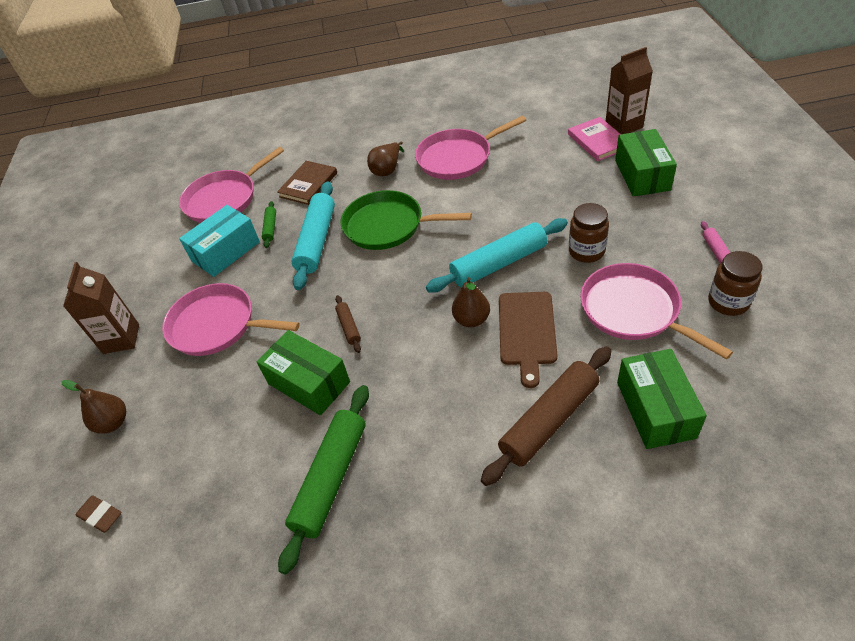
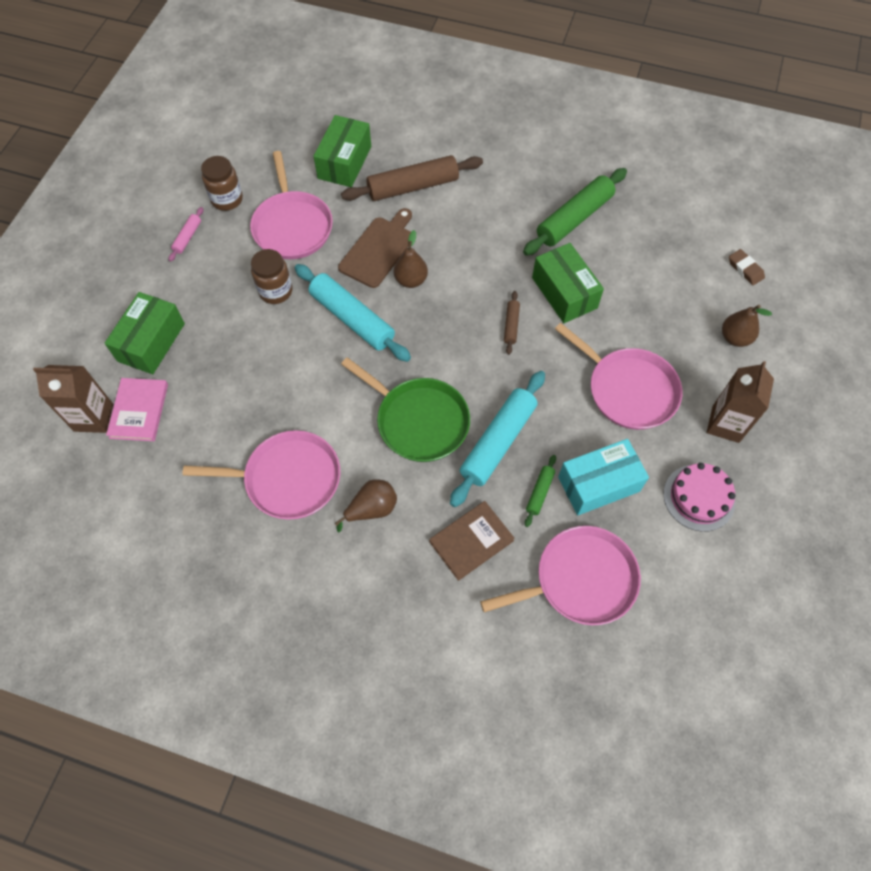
camera: 160 degrees left, 15 degrees up
(142, 278) = (699, 497): none -> pink cake
(499, 264) = (352, 319): turquoise rolling pin -> turquoise rolling pin turned 45 degrees clockwise

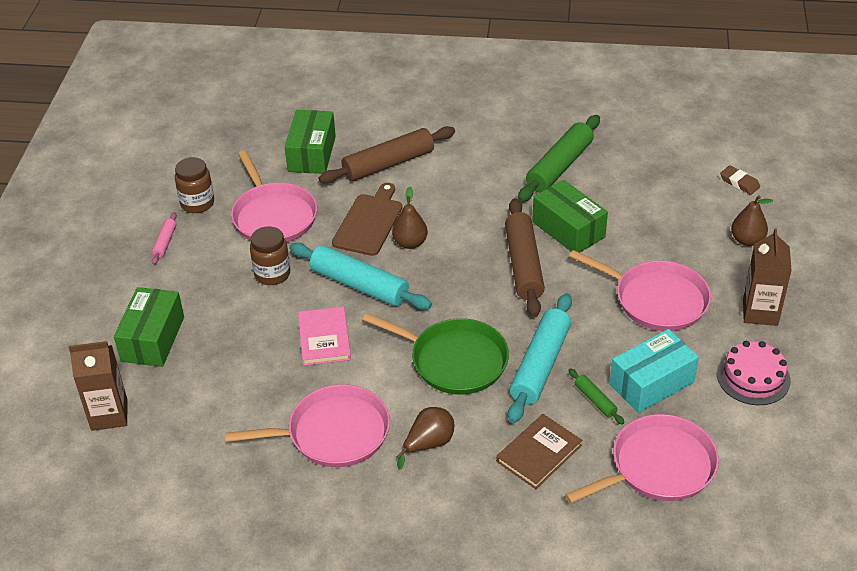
camera: 10 degrees left, 20 degrees down
(139, 411) = (157, 401): pink book -> pink book (324, 338)
(511, 325) = (523, 265): brown rolling pin -> brown rolling pin, size x2.15
(539, 492) = (595, 400): green rolling pin -> green rolling pin turned 45 degrees counterclockwise

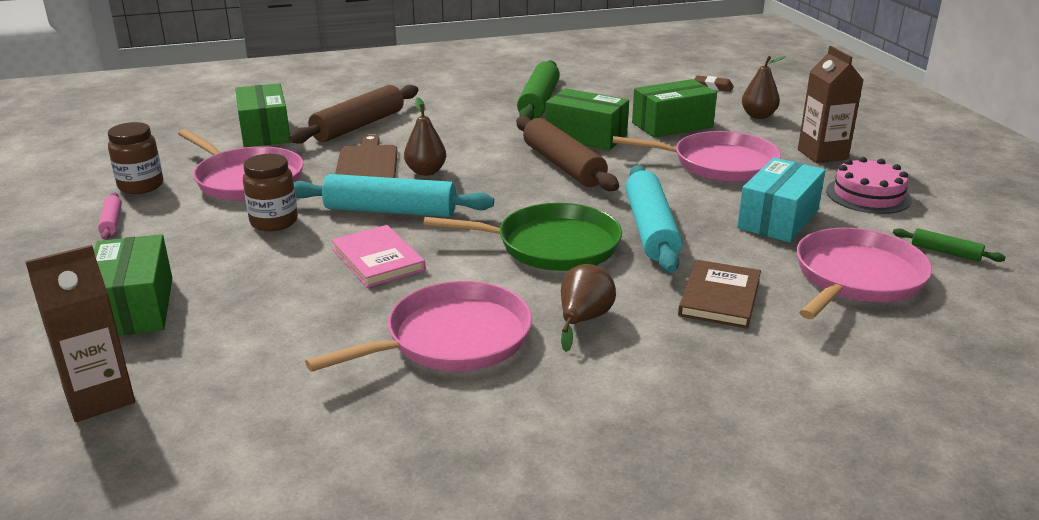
camera: 25 degrees left, 15 degrees down
(595, 400) = (735, 243): green rolling pin -> green rolling pin (945, 252)
(656, 233) = (672, 125): none -> green box

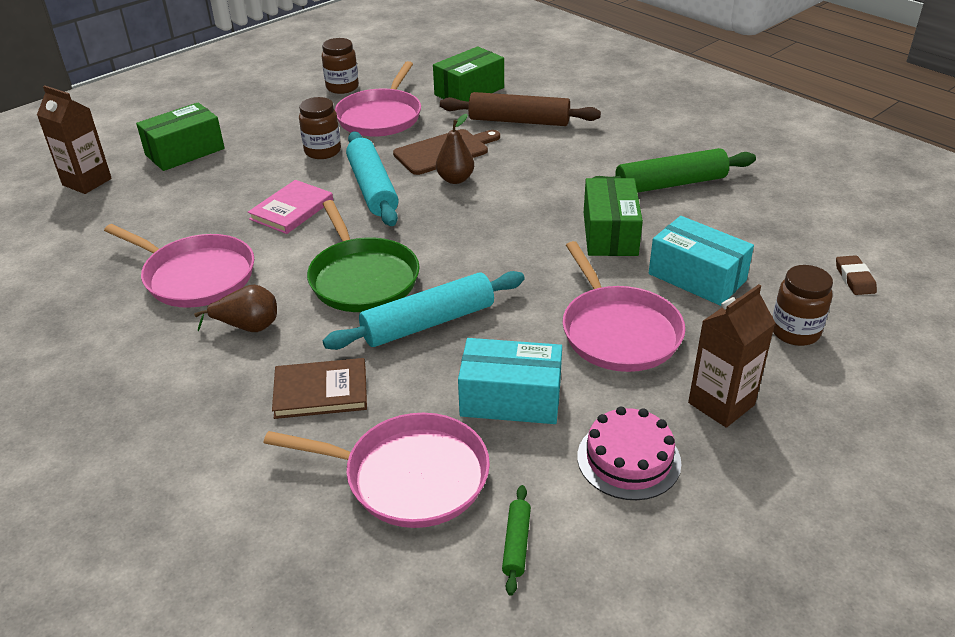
camera: 65 degrees right, 10 degrees up
(112, 222) = (285, 100): pink rolling pin -> none
(563, 165) = (528, 240): brown rolling pin -> none
(672, 125) = (697, 277): green box -> turquoise box
(758, 116) = (795, 332): brown pear -> brown jar

